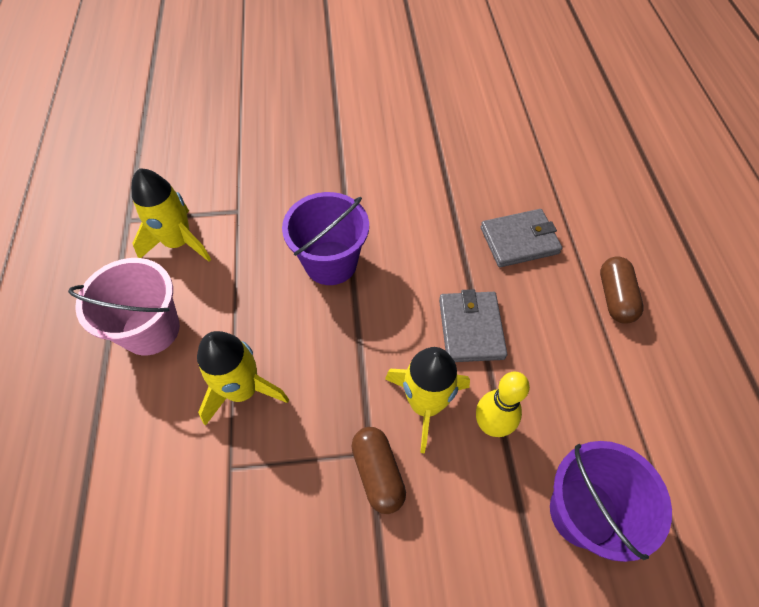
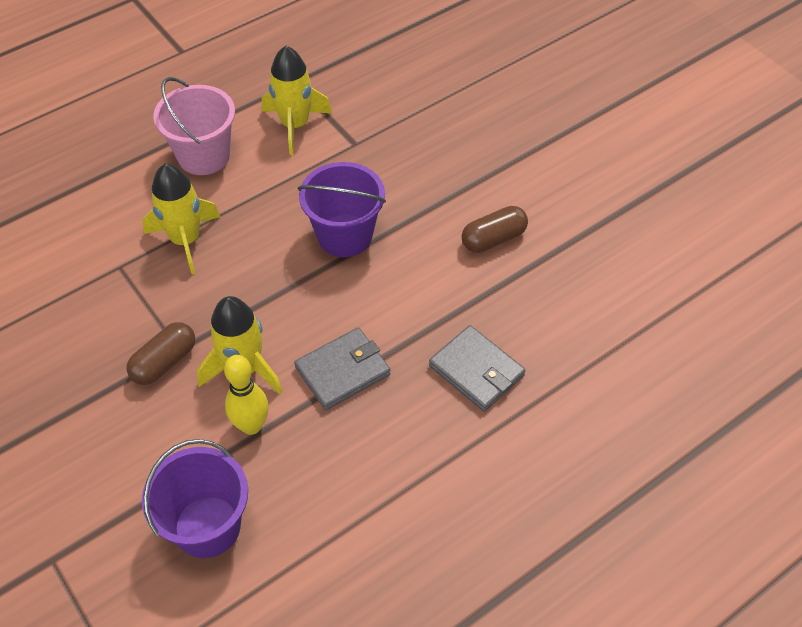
camera: 60 degrees right, 5 degrees down
(615, 297) = (461, 481): brown capsule -> brown capsule (493, 239)

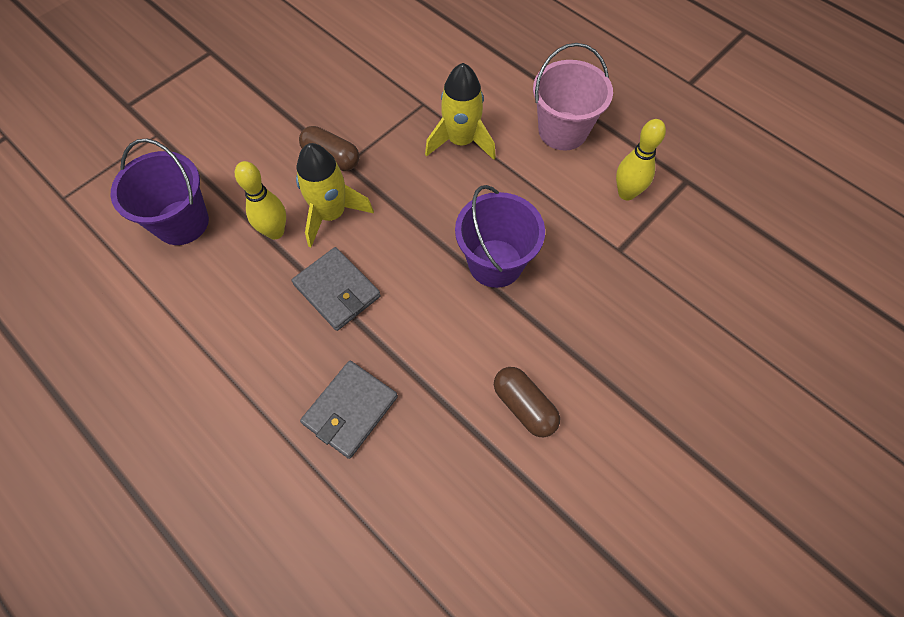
camera: 80 degrees right, 10 degrees up
(295, 125) = (626, 193): yellow rocket -> yellow bowling pin

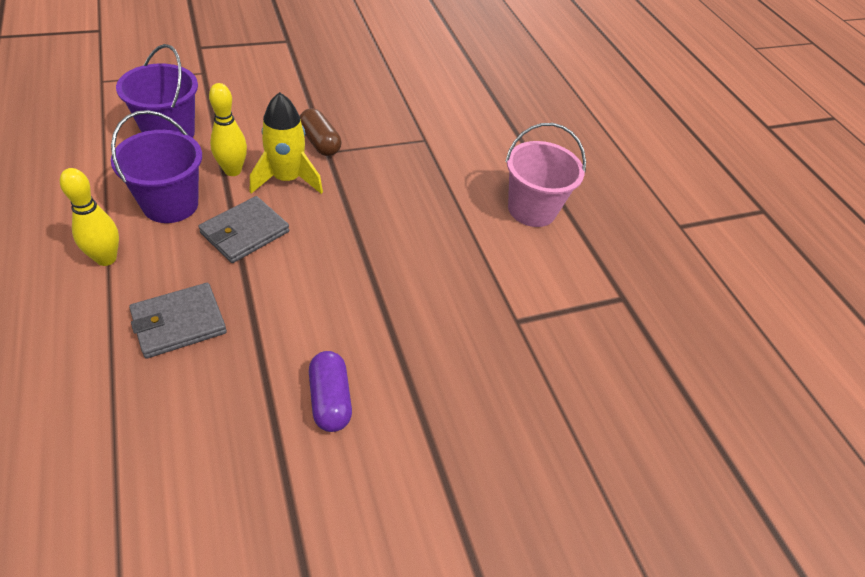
camera: 20 degrees right, 15 degrees down
(337, 290) = (245, 232): grey wallet -> grey wallet turned 60 degrees clockwise
(461, 141) = (436, 178): yellow rocket -> none
(495, 263) = (394, 277): purple bucket -> purple bucket (170, 204)
(524, 406) = (330, 399): brown capsule -> purple capsule
(626, 193) = (556, 281): yellow bowling pin -> yellow bowling pin (106, 258)

